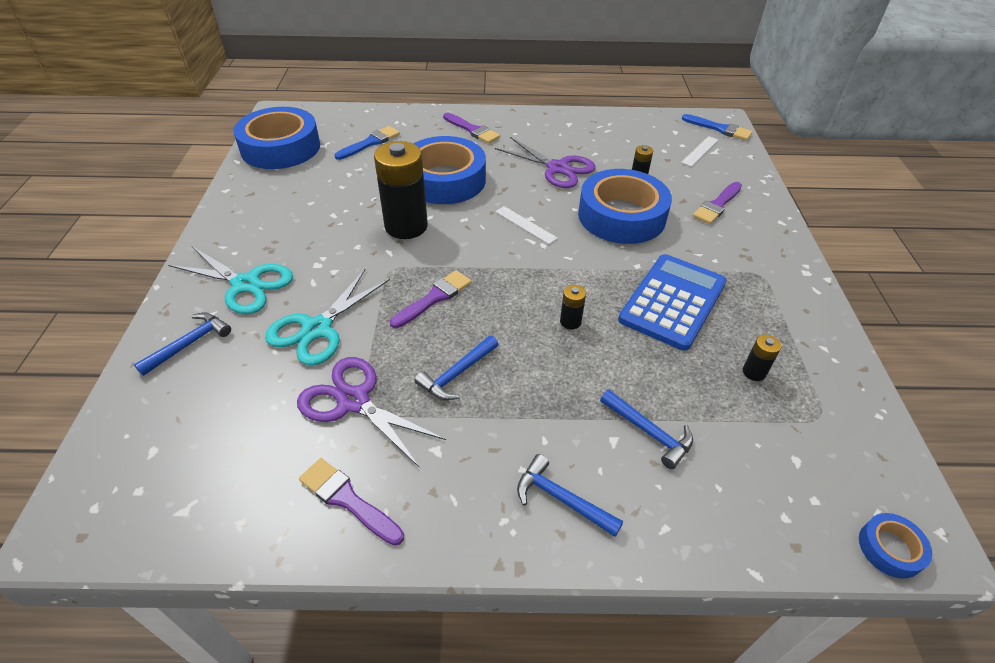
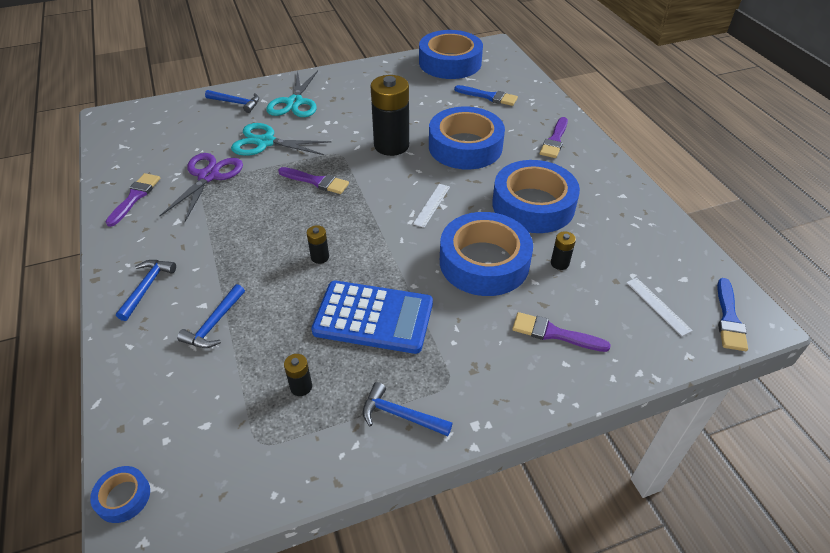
camera: 70 degrees right, 0 degrees up
(457, 374) = (244, 212): blue hammer -> blue hammer (400, 415)
(557, 168) = (533, 205): purple scissors -> blue tape
(700, 151) = (658, 306): white ruler -> white ruler turned 45 degrees clockwise

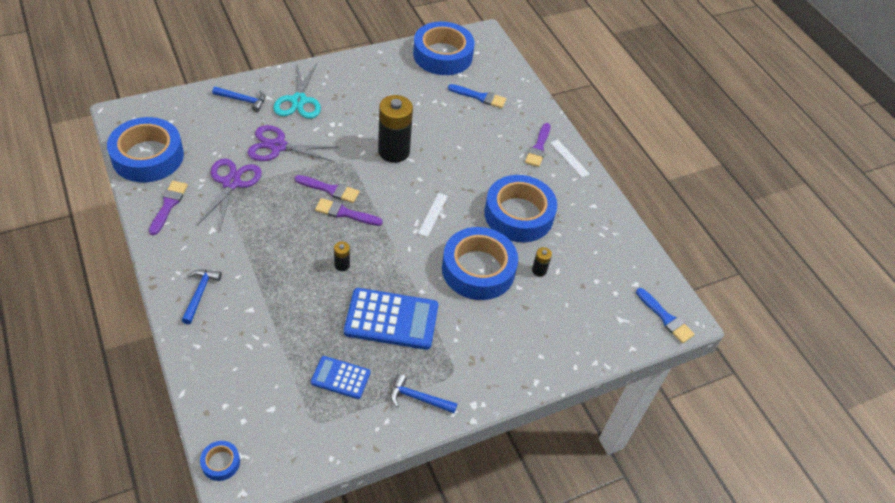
camera: 10 degrees left, 5 degrees up
(214, 324) = (263, 326): blue hammer -> none
(265, 142) = (278, 146): turquoise scissors -> purple scissors
(301, 387) = (340, 377): black battery -> blue calculator
(465, 146) = (460, 153): blue tape -> blue tape (148, 156)
(554, 333) = (533, 331): purple brush -> purple brush (345, 213)
(658, 306) = (613, 307): white ruler -> white ruler (569, 158)
(729, 318) = (666, 318): blue brush -> blue brush turned 45 degrees counterclockwise

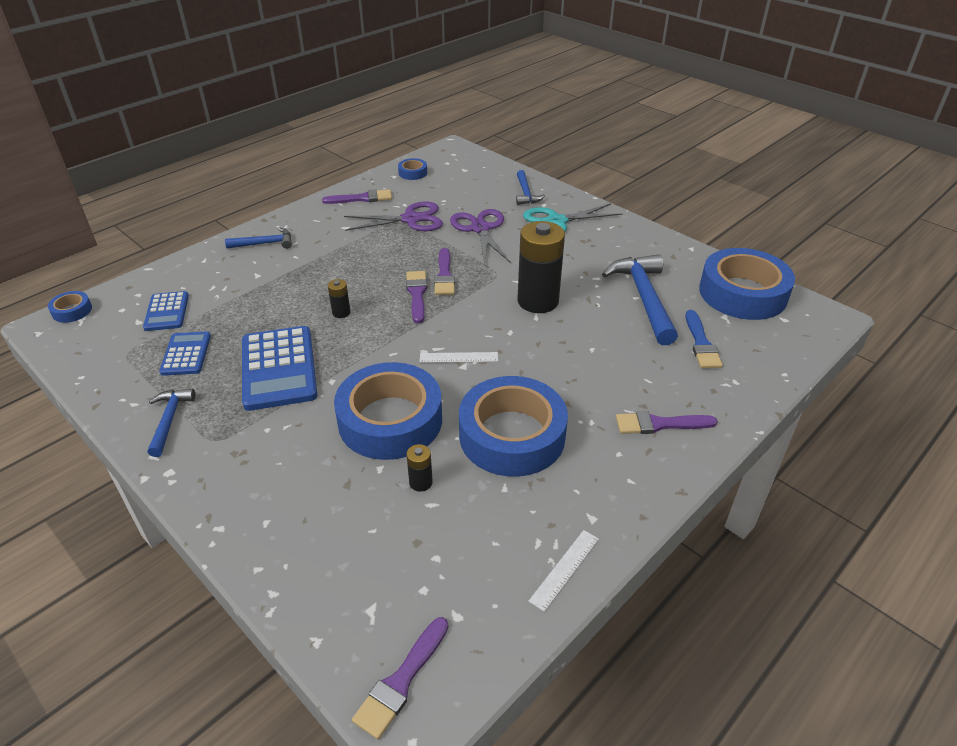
camera: 75 degrees right, 10 degrees down
(148, 156) = (413, 173): blue tape -> blue tape, size x0.42
(269, 385) = (167, 312): none -> blue calculator
(421, 100) = (644, 298): none -> blue hammer
(569, 158) = (669, 464): white ruler -> white ruler (564, 569)
(666, 318) = (401, 681): blue brush -> purple brush

